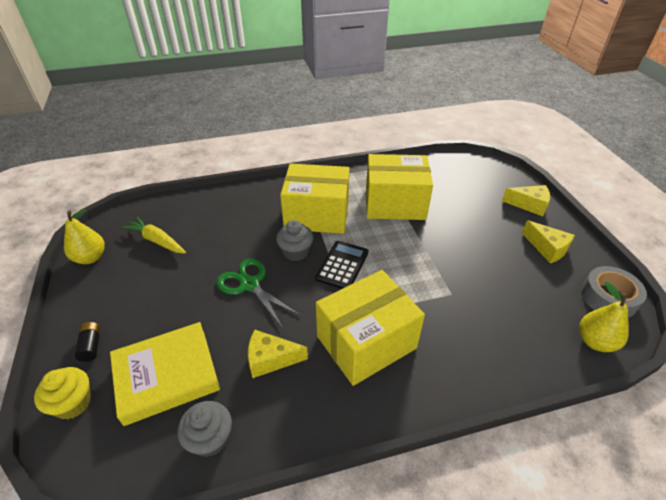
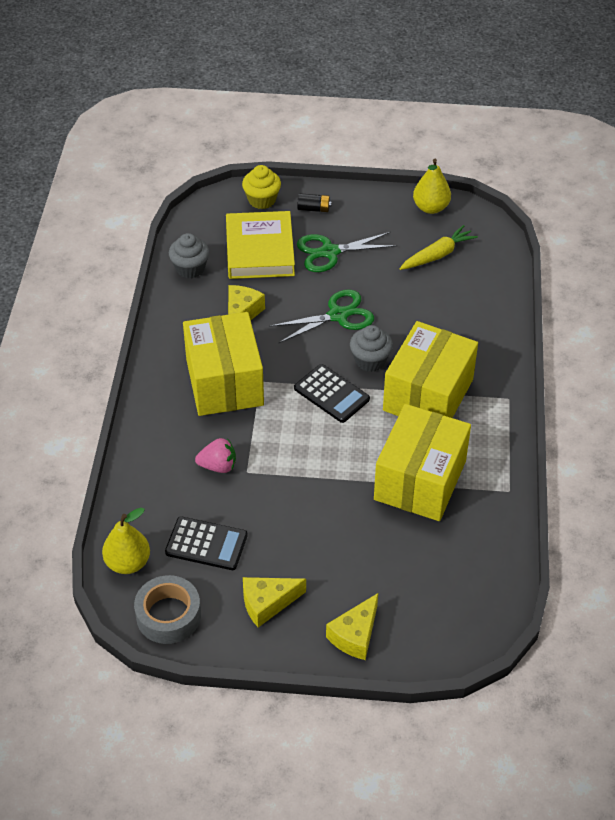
camera: 110 degrees right, 5 degrees up
(162, 313) = (330, 252): none -> green scissors
(459, 314) = (218, 466): none -> pink strawberry
(534, 296) = (206, 544): none -> black calculator

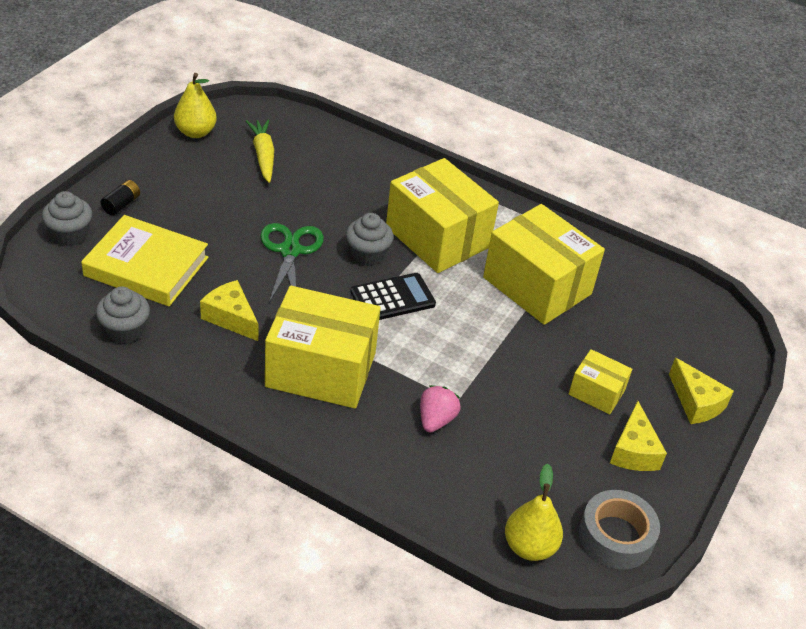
camera: 70 degrees left, 5 degrees down
(206, 544) = (536, 469): black calculator -> none
(262, 200) = (70, 234): yellow cupcake -> grey cupcake
(318, 559) = (596, 392): none -> yellow box
(330, 252) = (196, 220): green scissors -> none

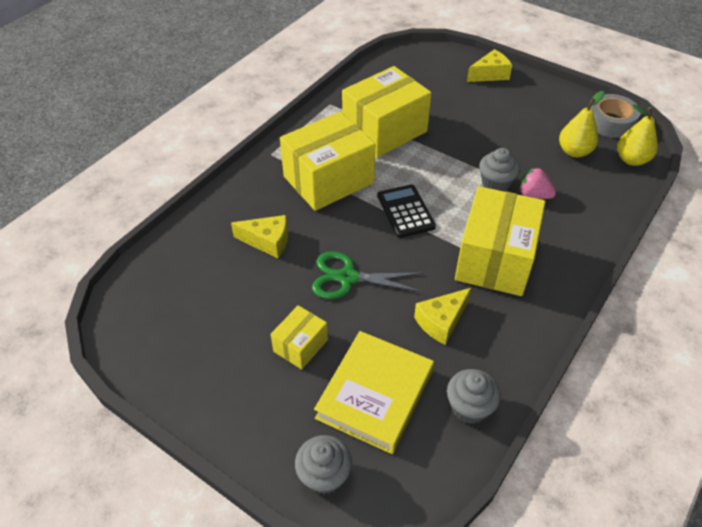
camera: 80 degrees left, 5 degrees up
(121, 204) = (272, 426): black battery -> none
(195, 132) = (147, 359): yellow pear -> yellow pear (574, 151)
(263, 155) = (199, 298): yellow carrot -> none
(367, 255) = (352, 224): grey cupcake -> grey cupcake (496, 183)
(596, 392) = (489, 115): yellow box -> yellow box (300, 345)
(633, 451) = (538, 106): yellow cheese -> yellow cheese (267, 241)

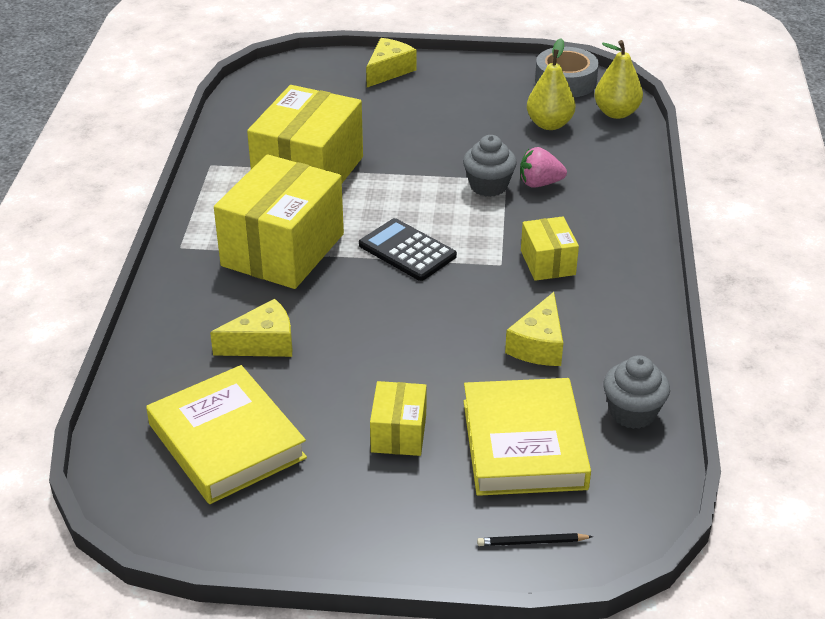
camera: 30 degrees left, 10 degrees down
(196, 301) = (226, 441): none -> yellow book
(324, 475) = (532, 542): grey cupcake -> black pencil
(348, 277) = (396, 343): green scissors -> none
(495, 259) = (548, 262): yellow box -> yellow box, size x0.50

